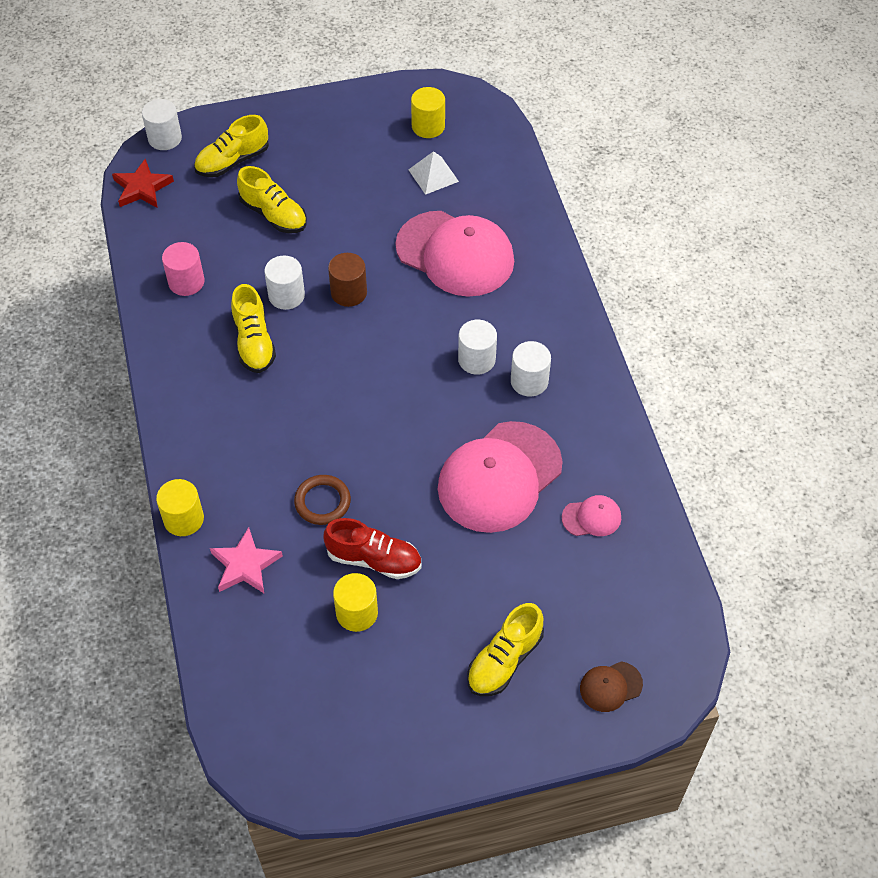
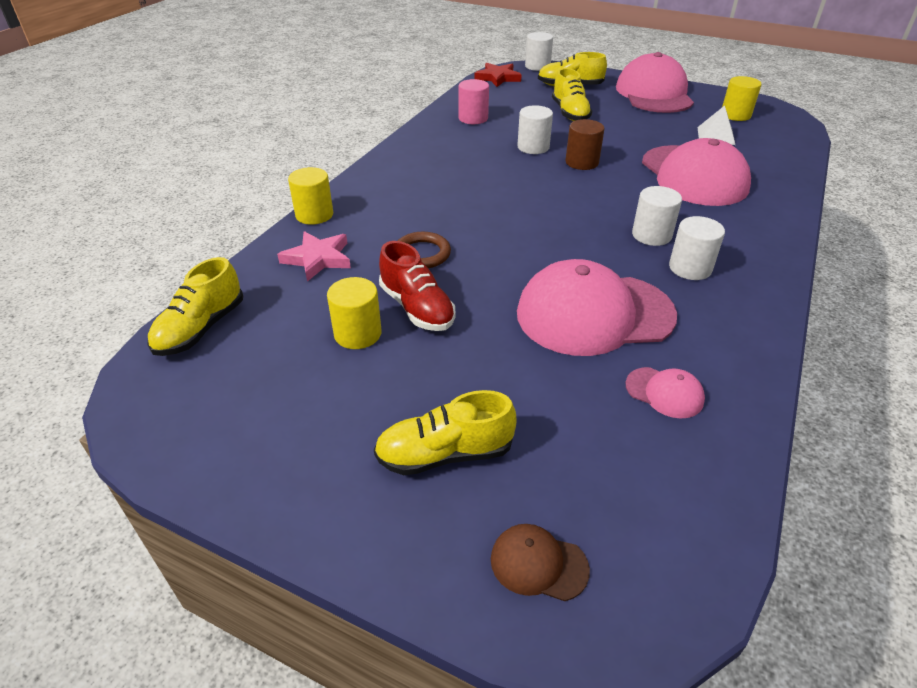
camera: 40 degrees right, 15 degrees down
(254, 342) = (481, 158): yellow shoe -> yellow shoe (201, 329)
(327, 128) = (654, 94): none -> pink cap

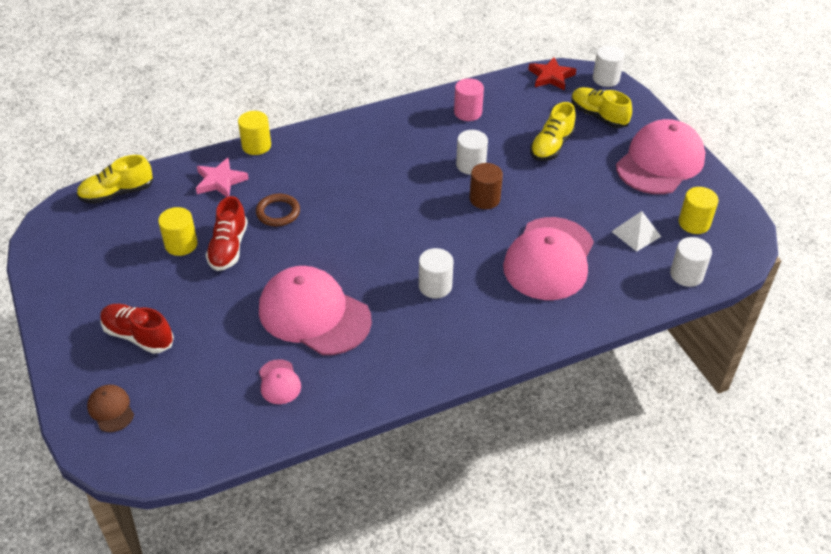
camera: 40 degrees right, 5 degrees up
(444, 454) = (138, 336): yellow shoe -> red shoe
(690, 268) = (419, 324): white cylinder -> white cylinder (686, 275)

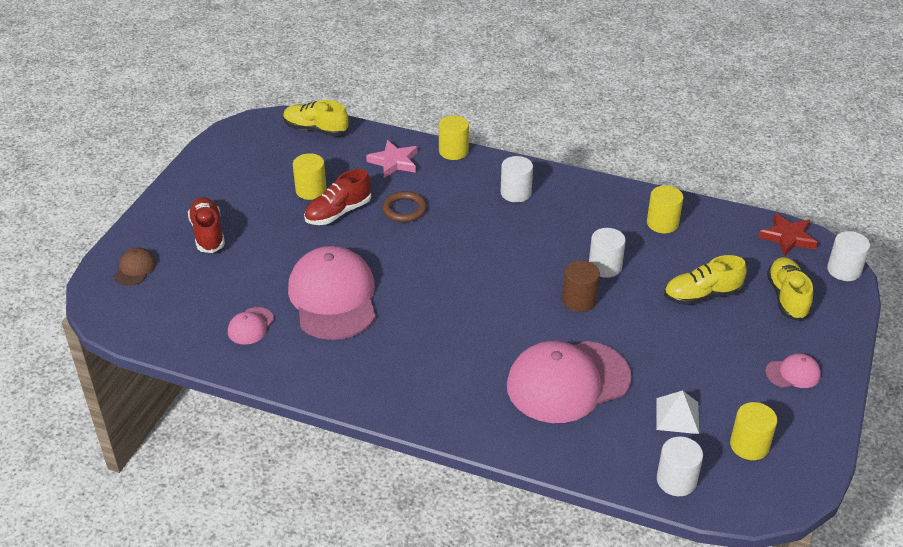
camera: 45 degrees right, 5 degrees down
(435, 286) = (446, 338): white cylinder -> white cylinder (516, 193)
(468, 112) = (662, 223): pink cylinder -> yellow cylinder
(660, 162) = (793, 373): pink cap -> pink cap, size x0.43

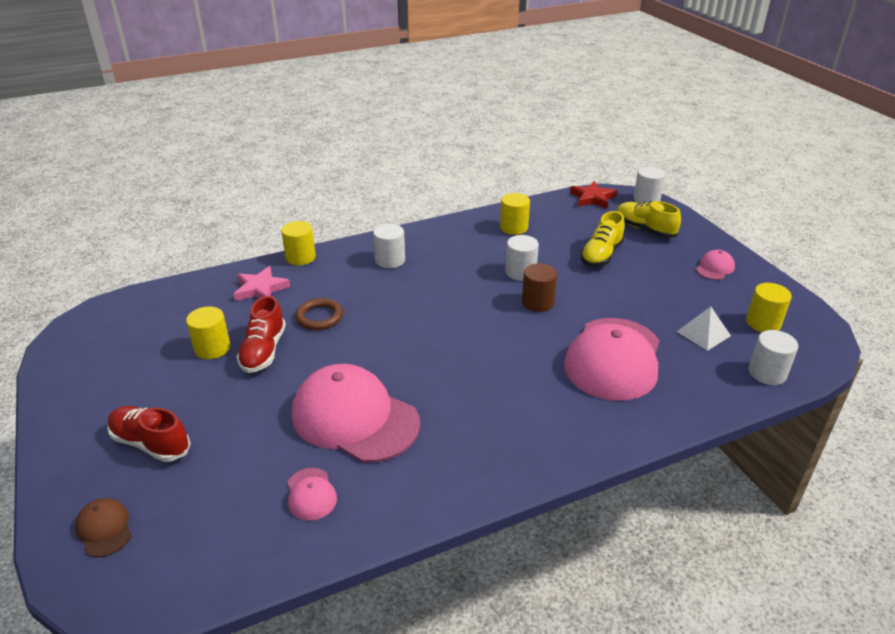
camera: 45 degrees left, 5 degrees down
(316, 129) = (151, 301): yellow shoe -> none

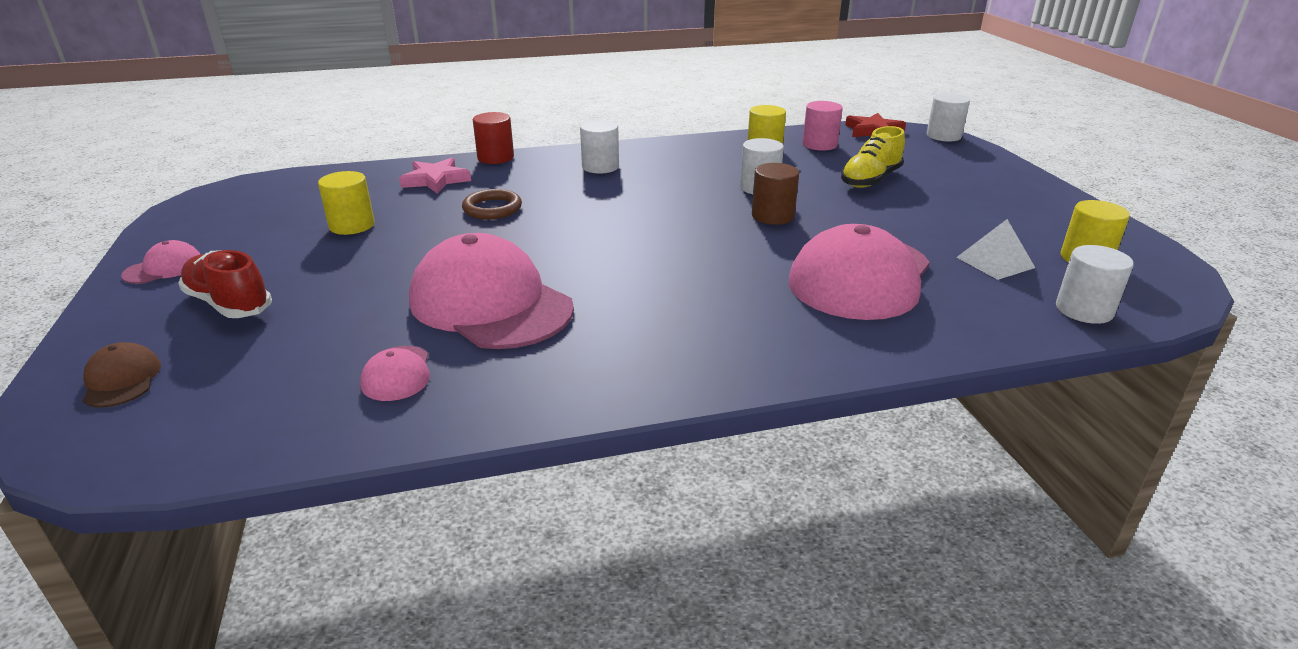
camera: 10 degrees right, 5 degrees down
(263, 351) = (410, 233): red shoe -> none
(300, 257) = (495, 158): yellow cylinder -> red cylinder
(555, 218) = (819, 145): none -> pink cylinder
(644, 229) = (934, 161): yellow shoe -> none
(714, 268) = (1024, 201): pink cap -> pink cap (164, 268)

